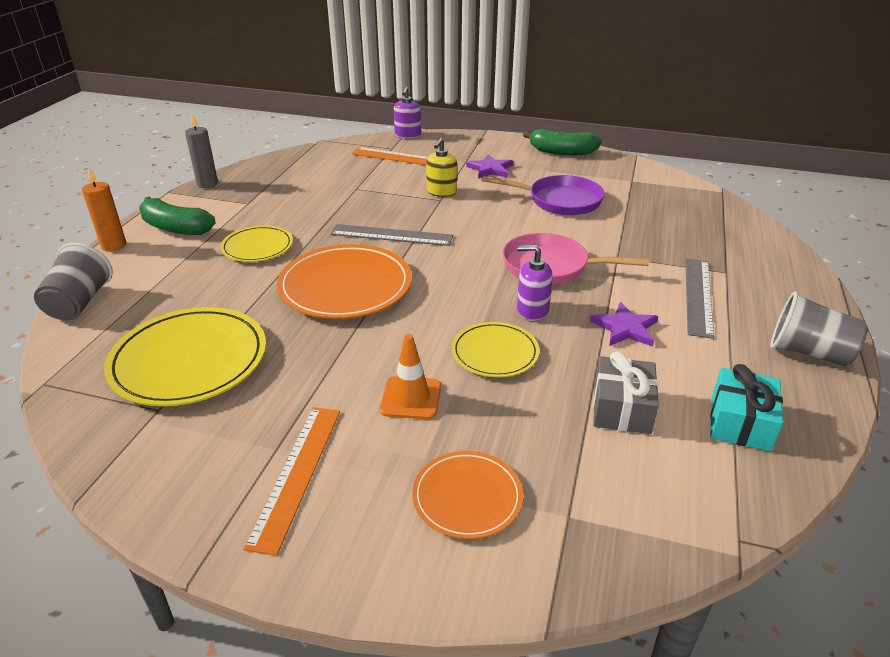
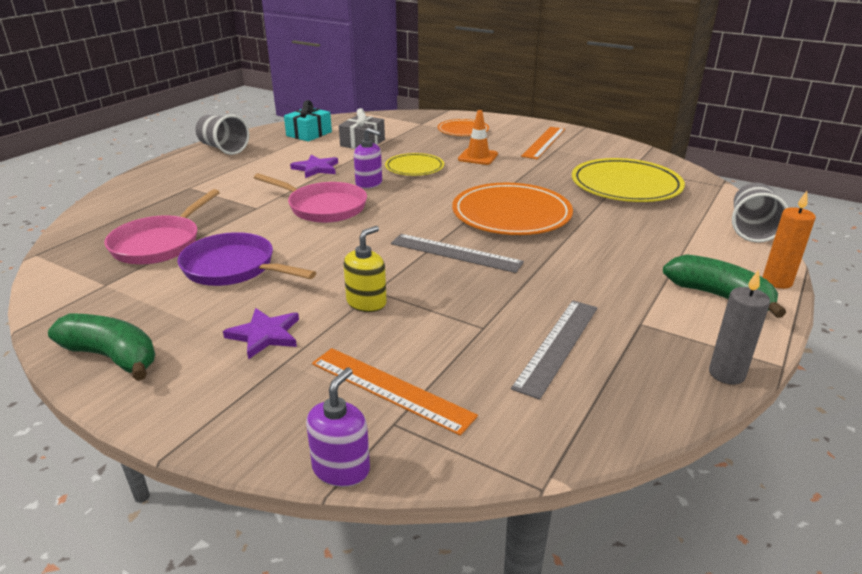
camera: 165 degrees left, 5 degrees down
(257, 247) = (604, 259): yellow plate -> none
(646, 210) = (159, 244): none -> pink pan
(698, 296) = (238, 177): grey ruler -> grey ruler (557, 345)

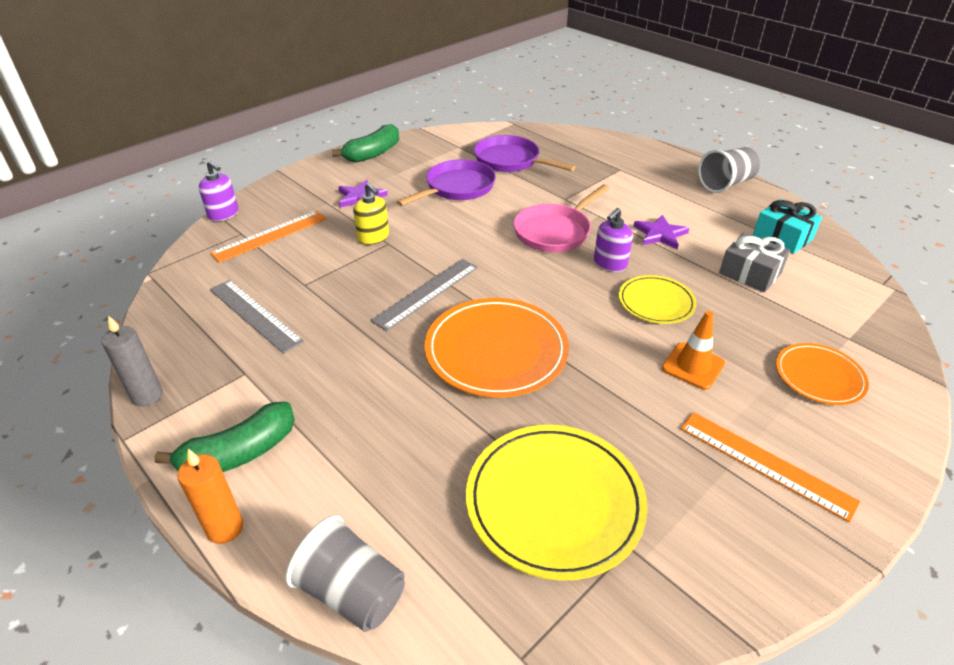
camera: 105 degrees right, 10 degrees up
(159, 244) = (510, 161): pink pan -> purple pan

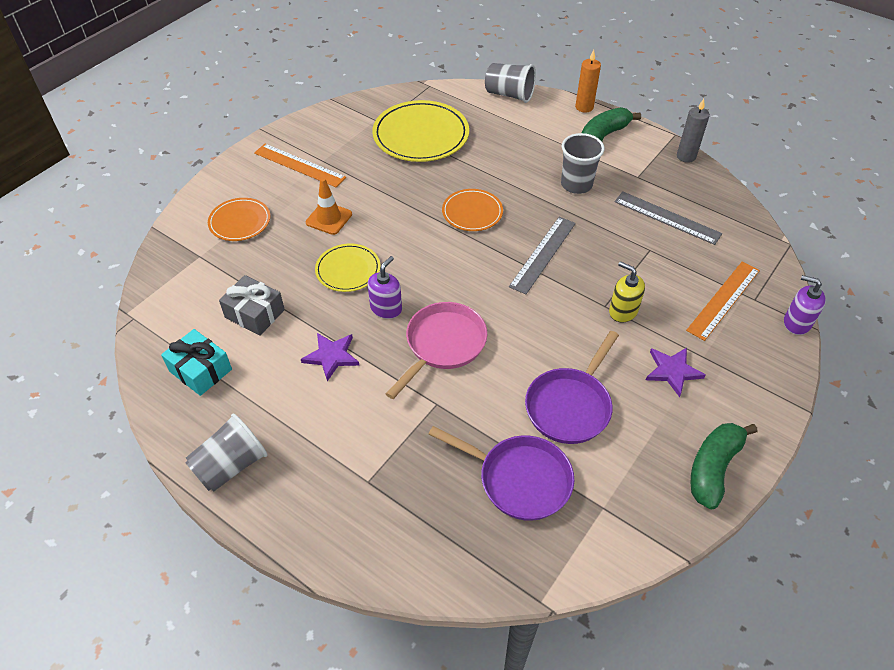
camera: 170 degrees right, 10 degrees up
(337, 372) = (576, 184): none -> grey cup
(496, 350) = (472, 212): orange plate -> orange plate, size x0.58

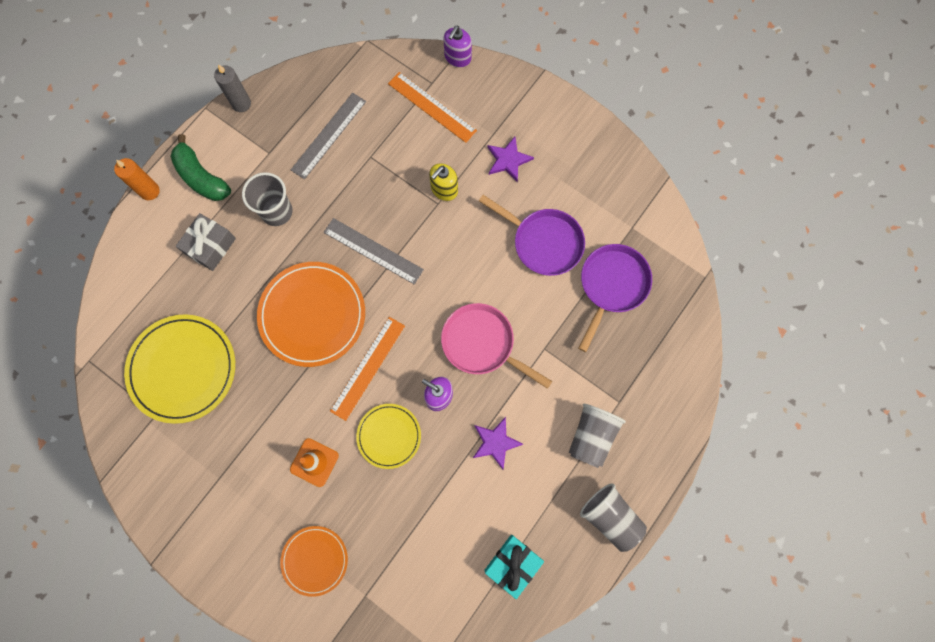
camera: 90 degrees left, 25 degrees up
(255, 314) = (444, 523): grey gift -> grey gift (210, 246)
(299, 165) = (225, 505): orange ruler -> orange ruler (368, 368)
(472, 212) = (312, 315): orange plate -> orange plate, size x1.73
(509, 95) = (117, 269): grey cup -> grey cup (591, 436)
(713, 468) = (596, 147): green banana -> none

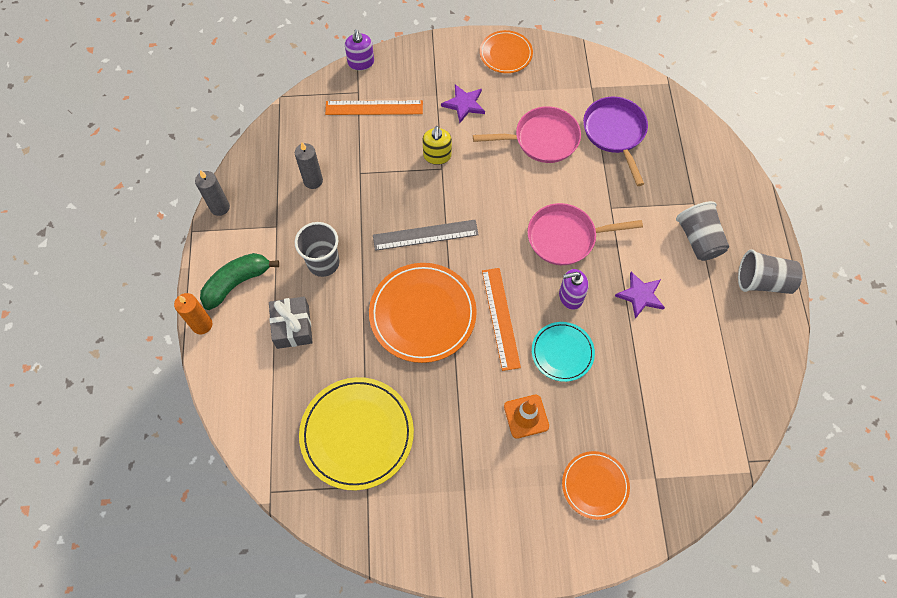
camera: 40 degrees left, 10 degrees down
(201, 177) = (237, 283): green banana -> green banana turned 135 degrees clockwise
(328, 135) = (313, 181): grey ruler -> grey candle
(389, 436) = (562, 352): yellow plate -> turquoise plate
(512, 564) = (732, 366): turquoise gift -> none
(543, 242) = (542, 139): purple pan -> pink pan
(586, 140) = (506, 54): none -> orange plate

